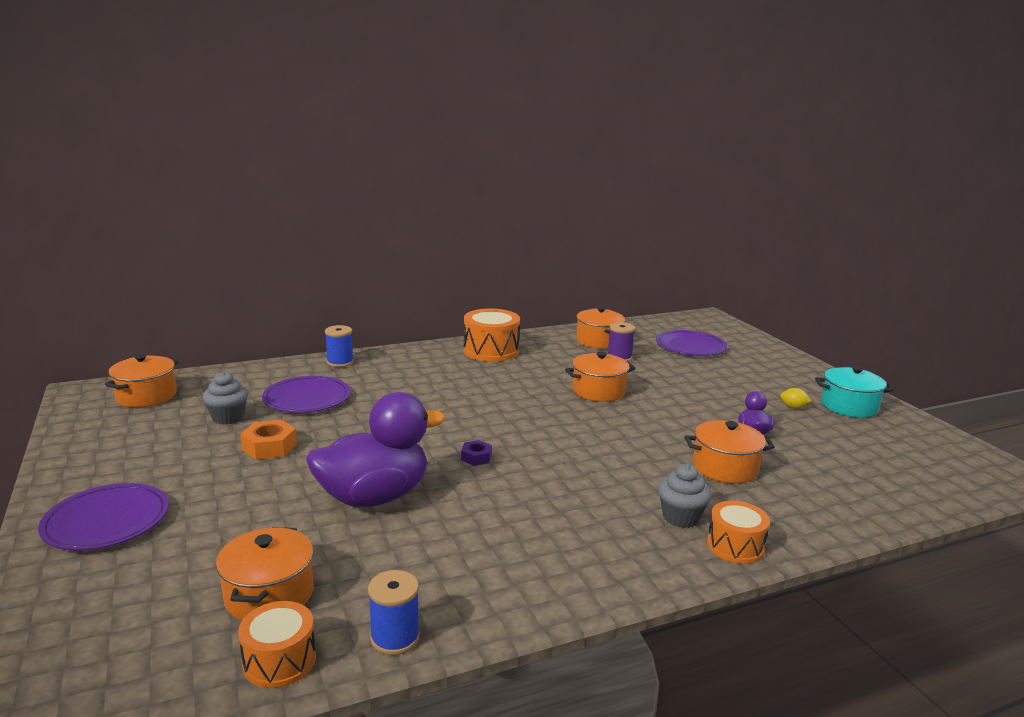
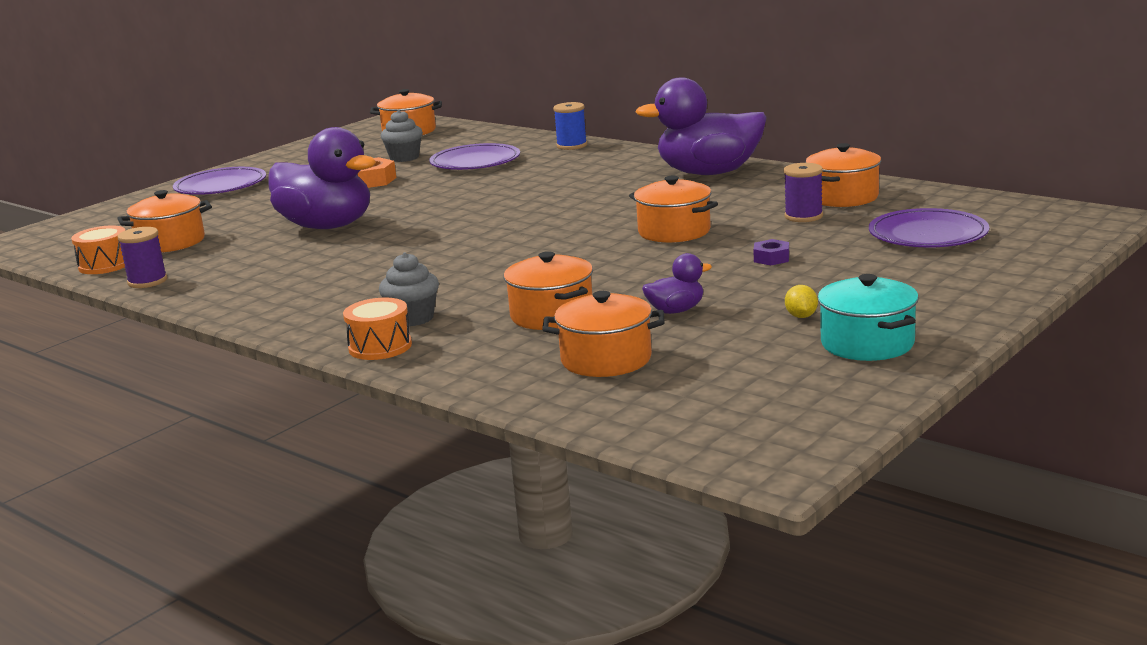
camera: 65 degrees right, 0 degrees up
(395, 638) = (147, 281): blue spool -> purple spool
(476, 457) = (438, 232): purple nut -> purple nut (771, 258)
(491, 351) = (709, 173): orange drum -> purple duck
(826, 474) = (606, 359): none -> orange pot

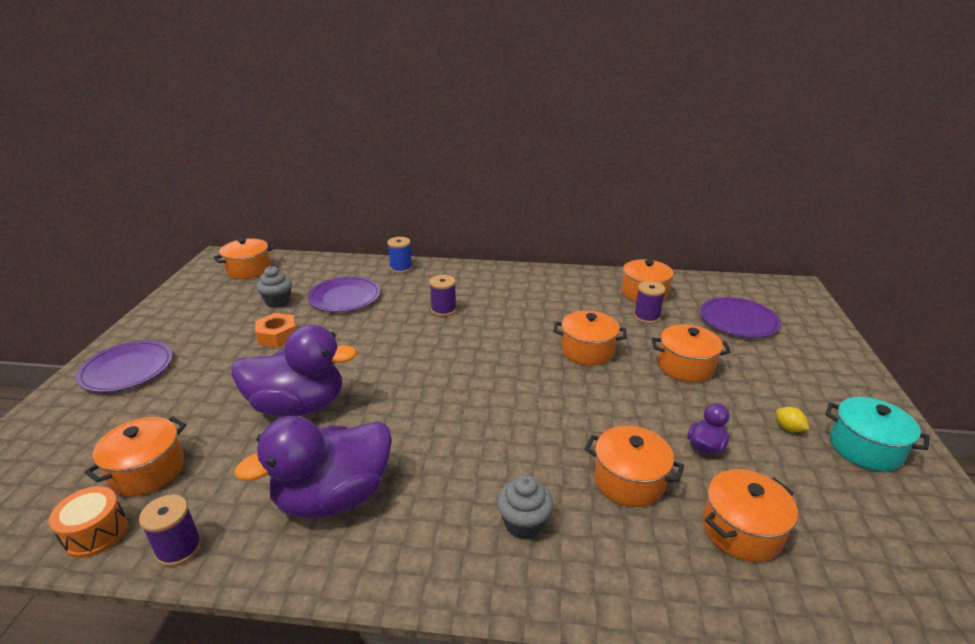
camera: 35 degrees left, 10 degrees up
(380, 347) = (544, 581): orange drum -> none
(565, 183) = (443, 310): none -> purple spool
(709, 173) = (531, 283): purple duck -> purple duck (333, 497)
(771, 258) = (685, 366): purple nut -> orange pot

